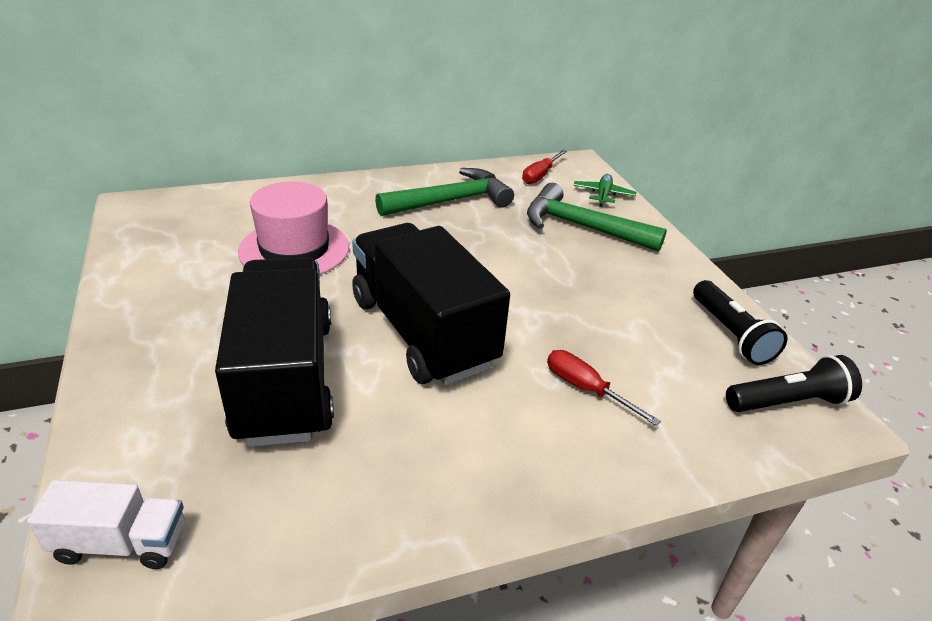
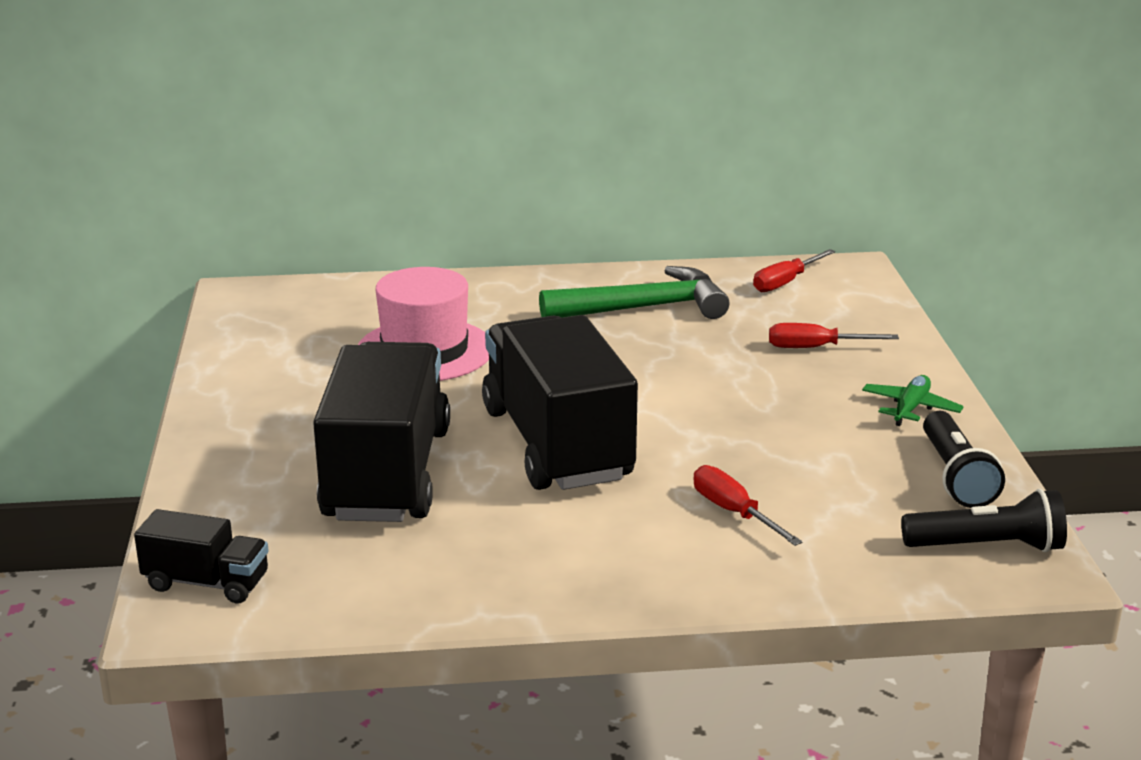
camera: 15 degrees right, 10 degrees down
(121, 543) = (206, 583): white truck -> black truck
(582, 227) = (815, 348): green hammer -> red screwdriver
(603, 195) = (867, 311): green plane -> green plane (910, 408)

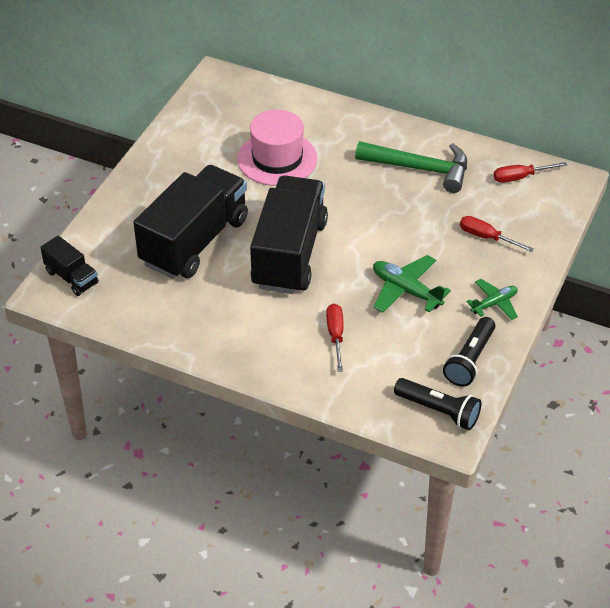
camera: 30 degrees right, 20 degrees up
(775, 431) = (406, 290): none -> green plane

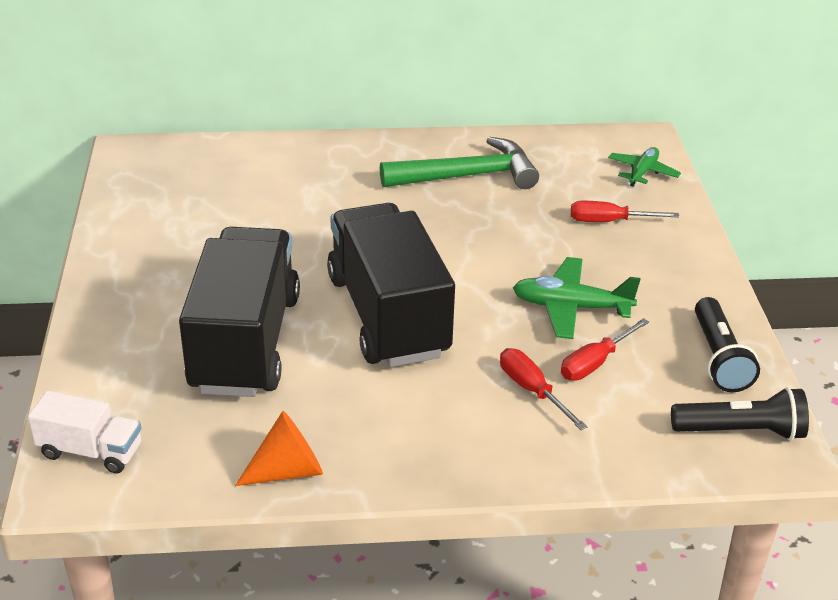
camera: 30 degrees left, 10 degrees down
(71, 277) = (90, 451): black truck -> white truck
(164, 329) = (288, 471): none -> orange cone
(277, 159) = (282, 216): pink hat -> none
(494, 303) = (685, 286): green plane -> green plane (642, 172)
(520, 177) = (587, 152): red screwdriver -> red screwdriver (595, 363)

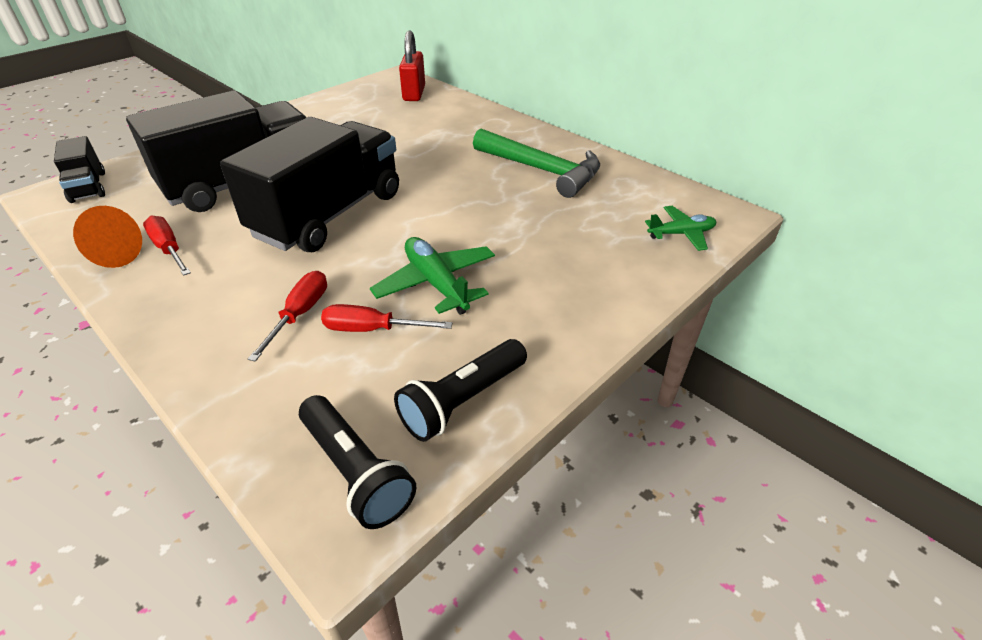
camera: 50 degrees right, 5 degrees up
(90, 451) = (88, 187): white truck -> black truck
(196, 161) = (414, 93): none -> red padlock
(609, 221) = (583, 249): red screwdriver -> red screwdriver (169, 249)

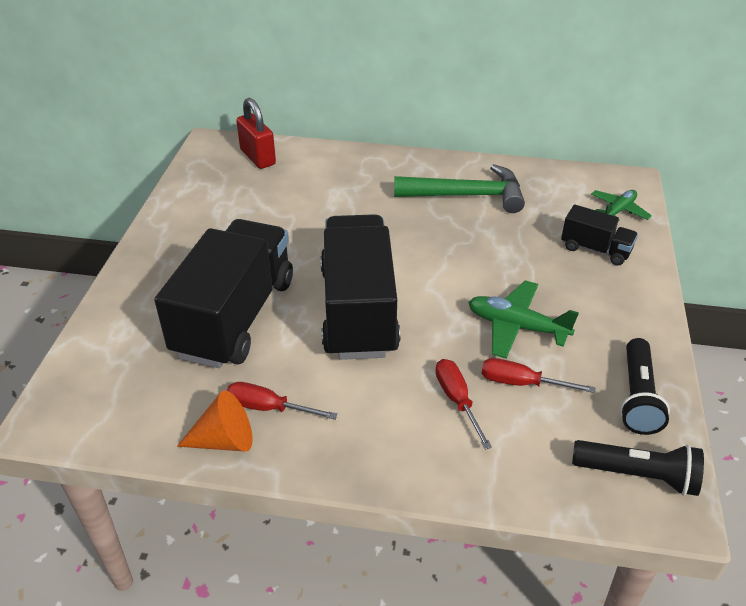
camera: 35 degrees left, 0 degrees up
(88, 187) = (79, 393): black truck -> black truck (595, 249)
(372, 329) = (521, 383): red screwdriver -> red screwdriver turned 45 degrees clockwise

